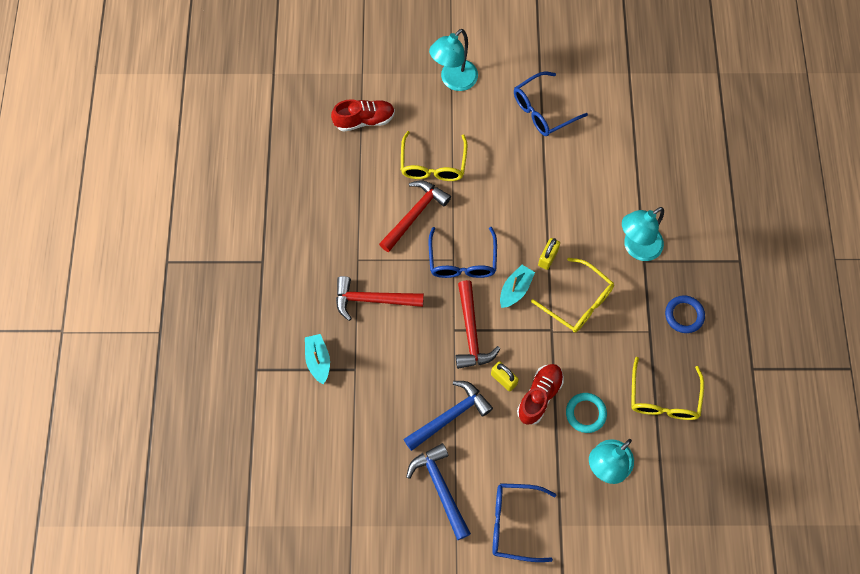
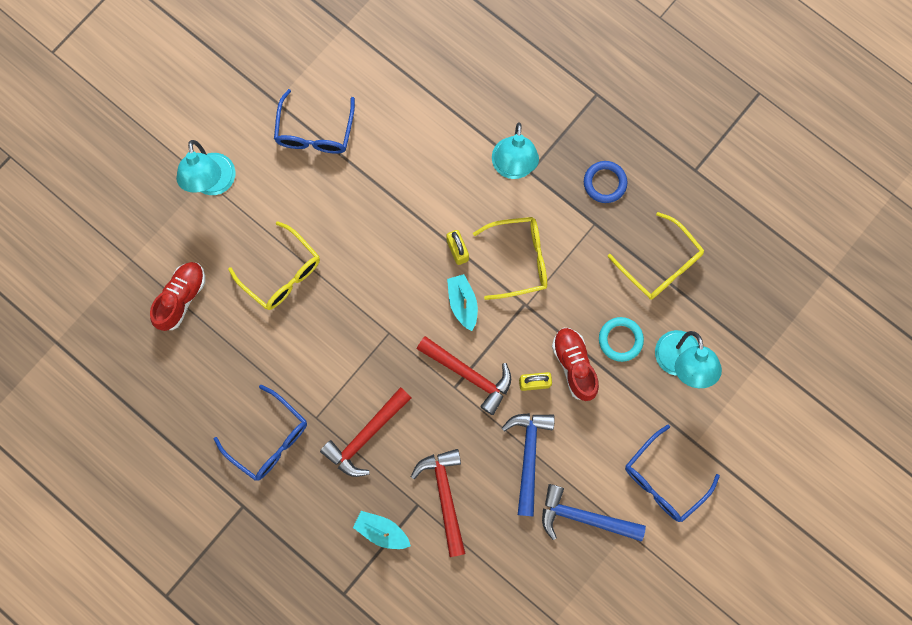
camera: 50 degrees left, 10 degrees up
(415, 214) = (316, 330): red hammer -> red hammer (445, 496)
(462, 261) = (397, 326): blue glasses -> blue glasses (269, 439)

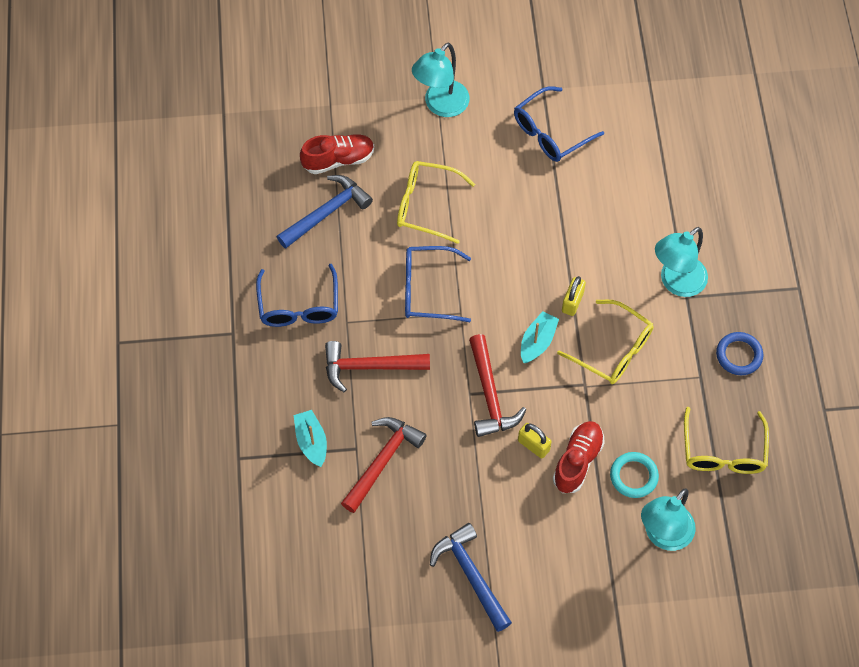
camera: 45 degrees right, 15 degrees down
(282, 273) = (426, 205): yellow glasses -> yellow glasses turned 105 degrees clockwise
(528, 456) = (474, 492): blue hammer -> blue hammer (327, 212)
(663, 480) = (561, 607): blue glasses -> blue glasses (427, 289)

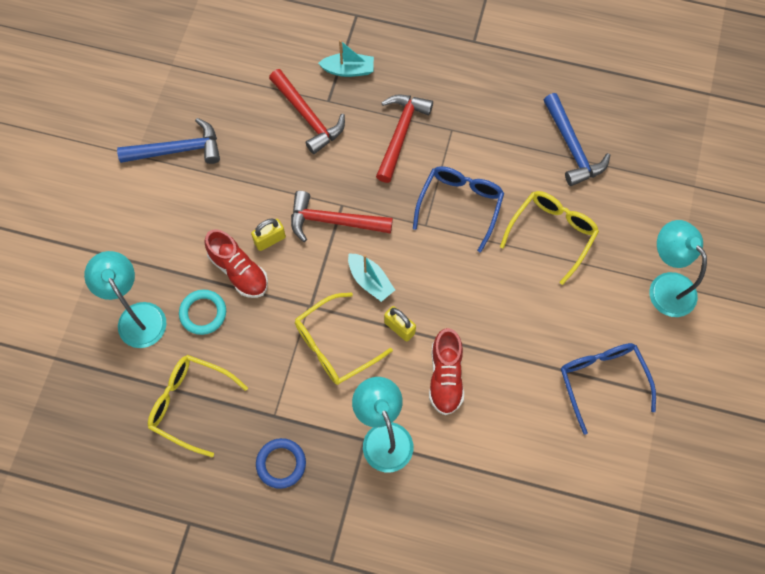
camera: 110 degrees right, 5 degrees up
(299, 306) = (481, 97): blue glasses -> none
(338, 160) = (628, 174): red shoe -> red shoe (445, 377)

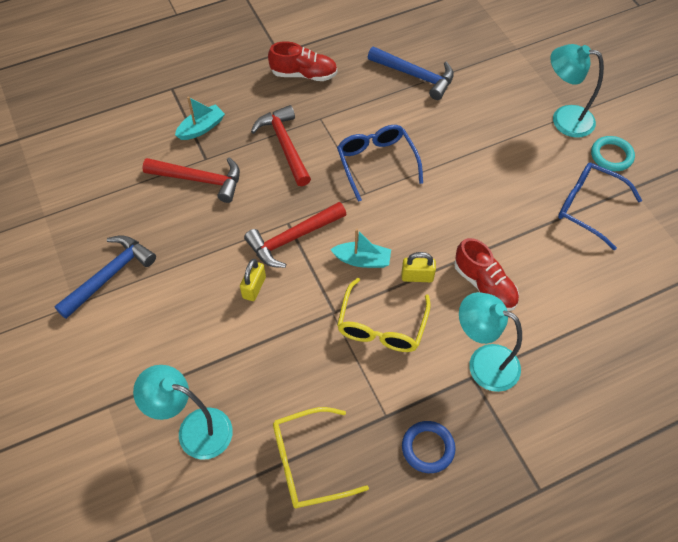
camera: 40 degrees left, 10 degrees down
(203, 313) = (251, 383): turquoise ring -> turquoise ring (611, 156)
(238, 271) = (250, 329): red shoe -> red shoe (304, 74)
(552, 233) = (458, 138): yellow glasses -> none

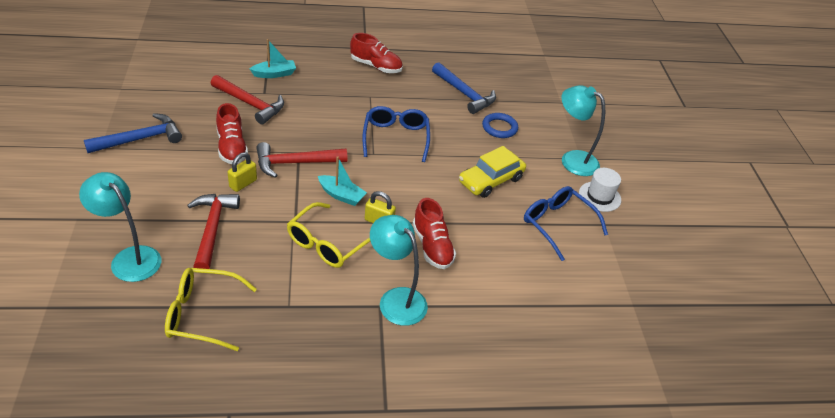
camera: 15 degrees right, 15 degrees down
(214, 246) = (232, 147): none -> red shoe
(285, 145) = (330, 104): red hammer -> red hammer (212, 229)
(428, 448) = (308, 341): blue ring -> blue ring (499, 128)
(498, 179) = (490, 180): none -> yellow car
(611, 156) = (599, 196): turquoise ring -> white hat

